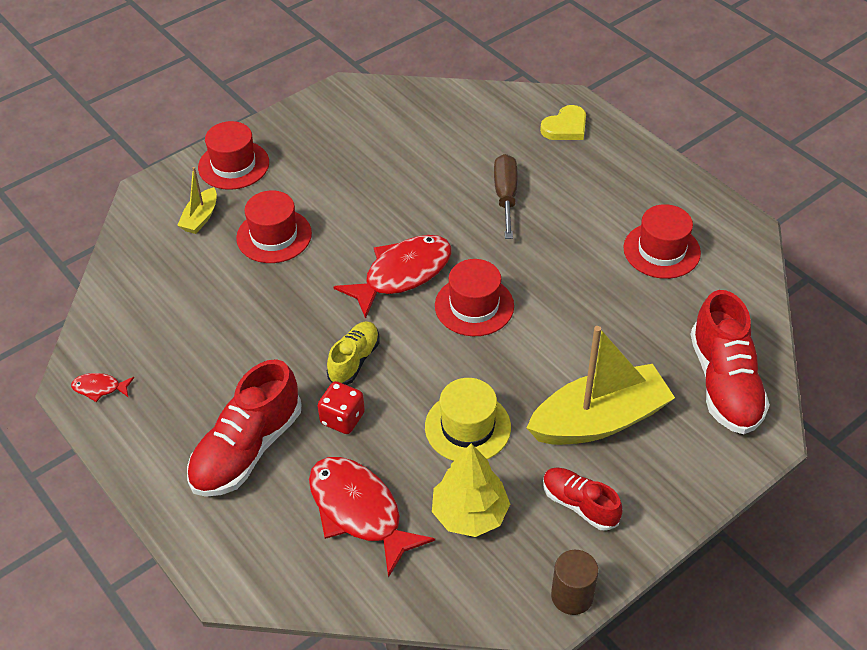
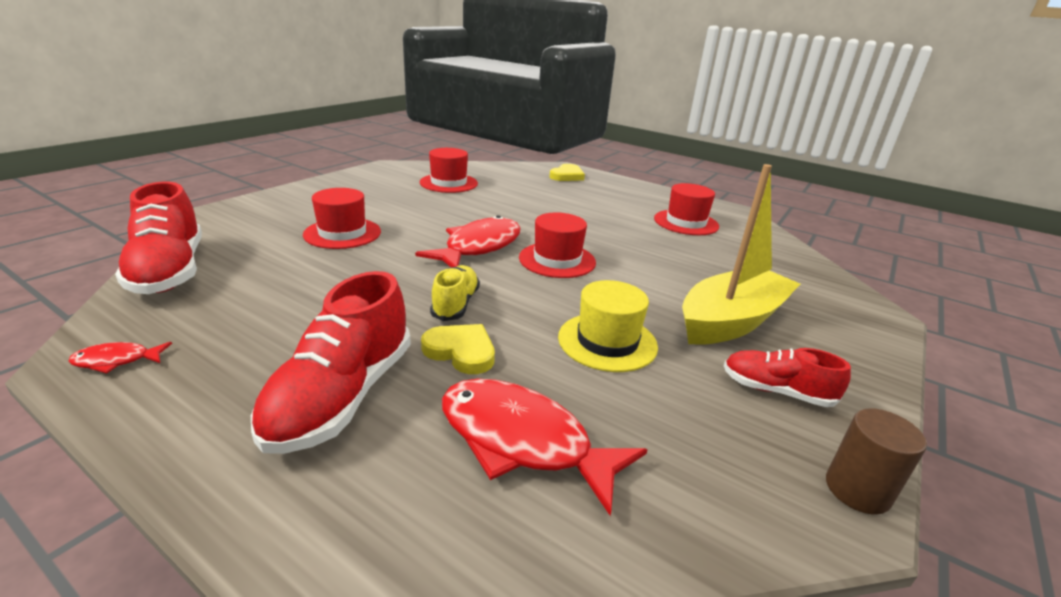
camera: 20 degrees left, 20 degrees down
(200, 218) = (262, 227): yellow boat -> none
(233, 165) = (294, 199): red hat -> red hat (448, 183)
(342, 418) = (461, 351): red dice -> yellow heart
(470, 514) = (664, 420): yellow tree -> none
(506, 196) = (544, 204): brown screwdriver -> none
(724, 383) = (810, 286): red shoe -> red shoe (169, 271)

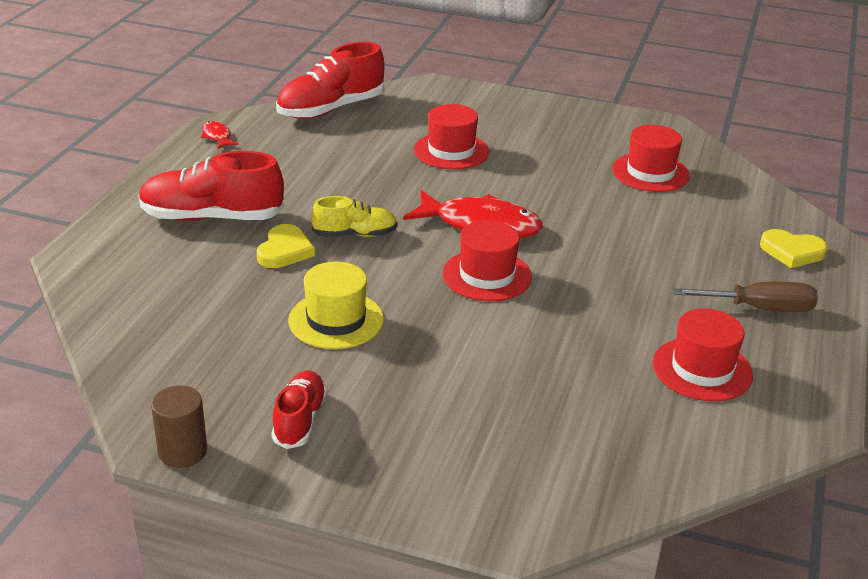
camera: 75 degrees right, 5 degrees up
(522, 441) = (190, 293): red fish -> none
(624, 196) = (760, 308): none -> brown screwdriver
(731, 321) = (420, 399): yellow boat -> none

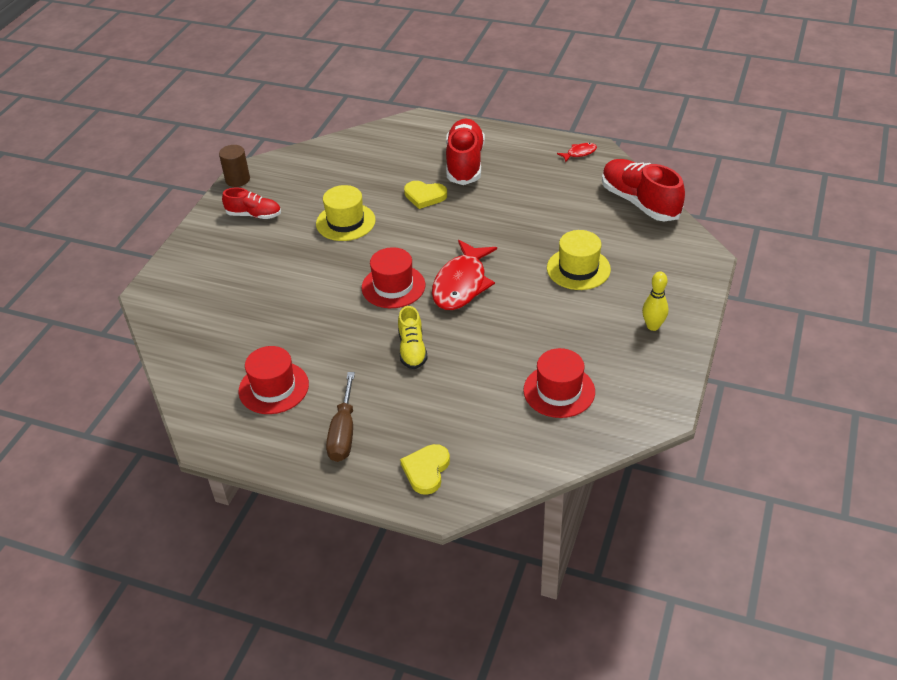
camera: 95 degrees right, 10 degrees up
(355, 234) = (445, 224): yellow shoe -> yellow shoe (412, 349)
(451, 151) = (578, 269): red hat -> yellow hat
(544, 119) = (653, 326): none -> yellow bowling pin

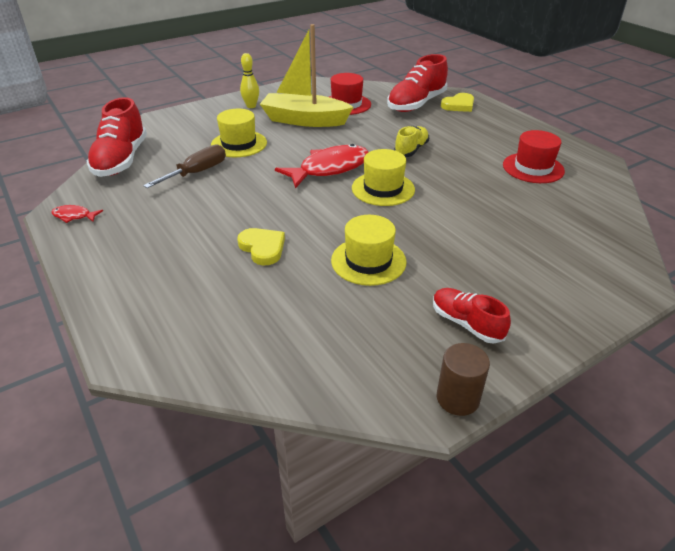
camera: 145 degrees left, 5 degrees down
(343, 433) = (496, 132): brown screwdriver -> brown screwdriver (197, 172)
(393, 286) = (383, 189): red hat -> yellow hat
(465, 163) = (176, 262): red shoe -> red shoe (416, 104)
(566, 335) = (304, 120): none -> yellow boat

